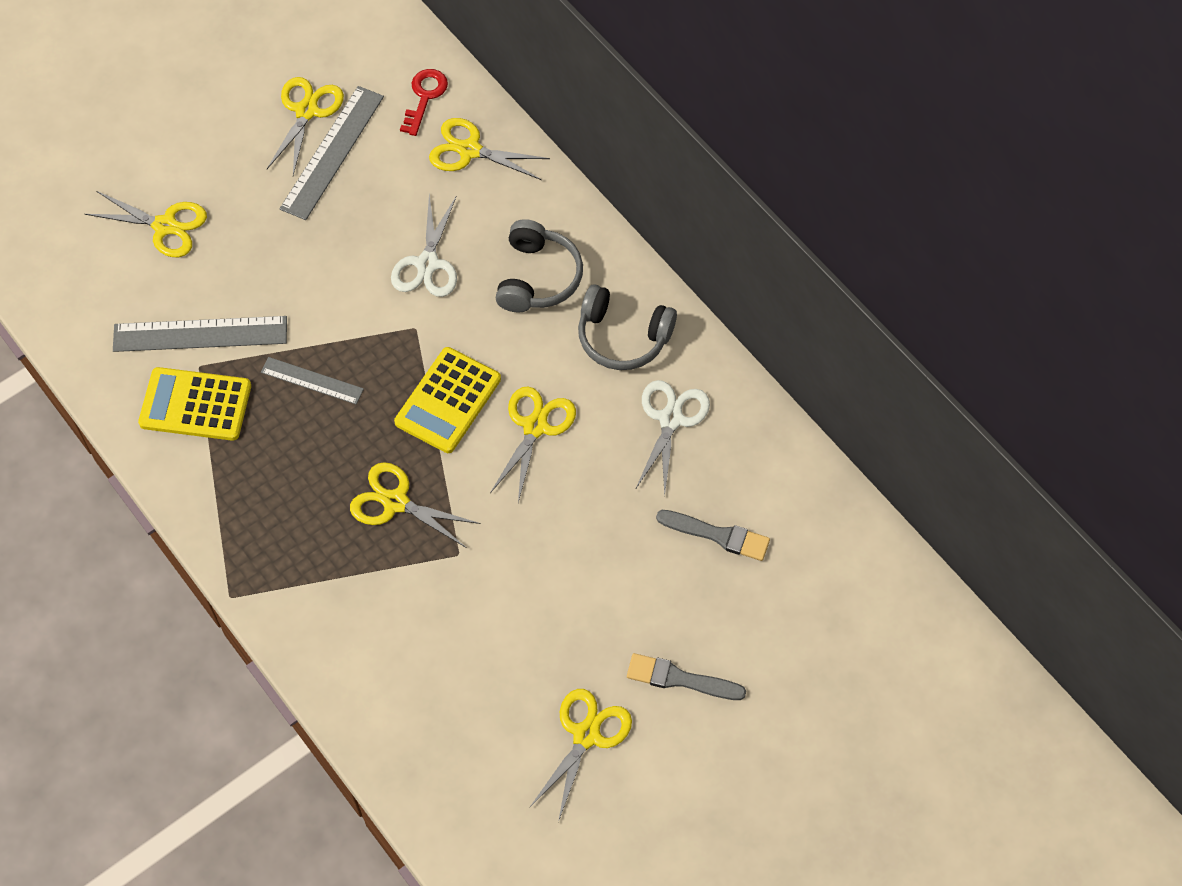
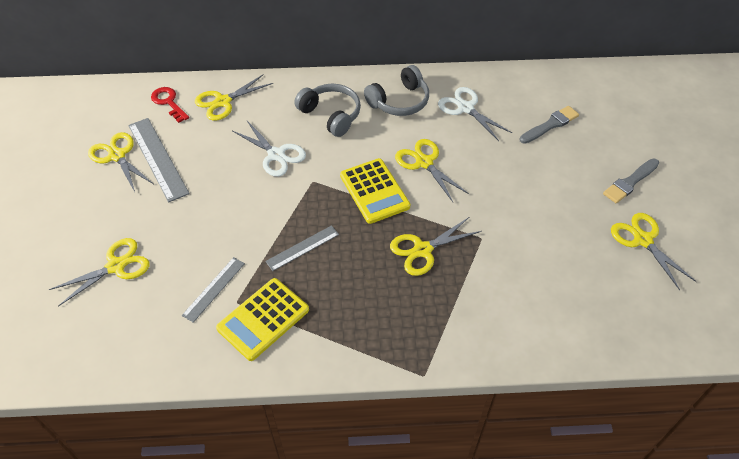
camera: 55 degrees left, 10 degrees down
(200, 334) = (214, 289): grey ruler -> grey ruler, size x0.60

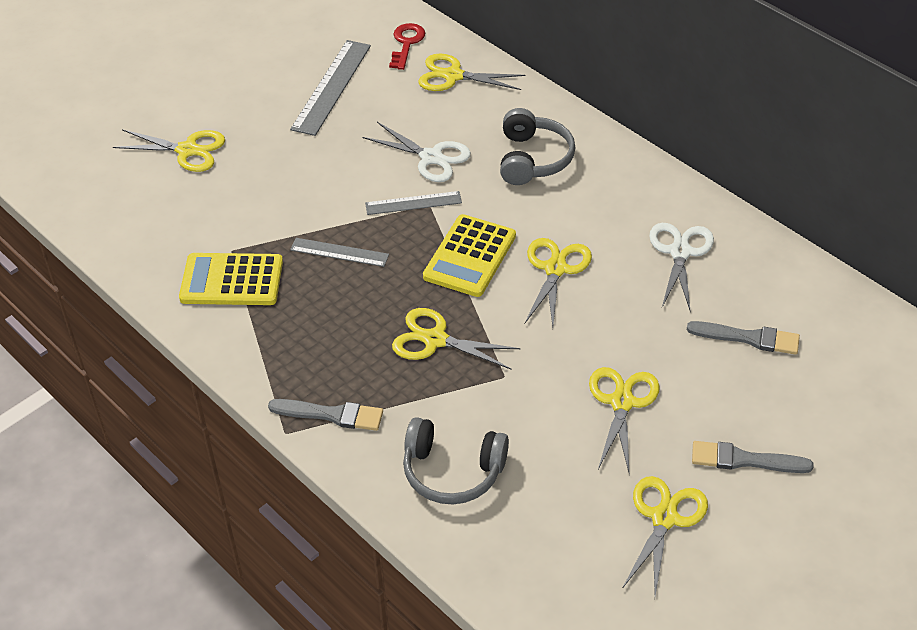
camera: 50 degrees right, 5 degrees down
(117, 156) = (304, 61): yellow scissors -> yellow scissors (622, 402)
(214, 289) = (229, 226): grey ruler -> grey ruler (413, 203)
(276, 155) = (431, 157): white scissors -> white scissors turned 60 degrees counterclockwise
(399, 101) = (620, 195): grey headphones -> grey headphones (452, 471)
(432, 341) = (331, 415): none -> grey brush

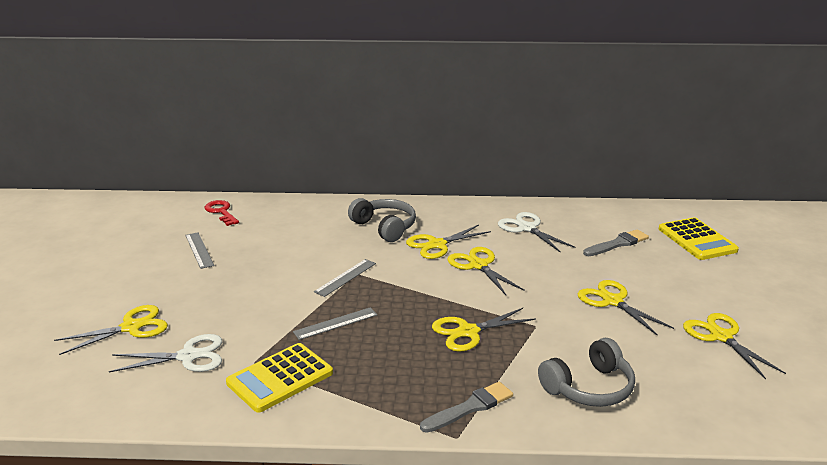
camera: 45 degrees left, 20 degrees down
(332, 87) = (199, 250): grey ruler -> grey ruler, size x0.60
(431, 157) = (322, 253): white scissors -> white scissors (188, 356)
(453, 76) = (276, 214): yellow scissors -> yellow scissors (437, 245)
(469, 256) = (421, 284): yellow calculator -> yellow calculator (697, 240)
(744, 460) = (705, 290): grey brush -> none

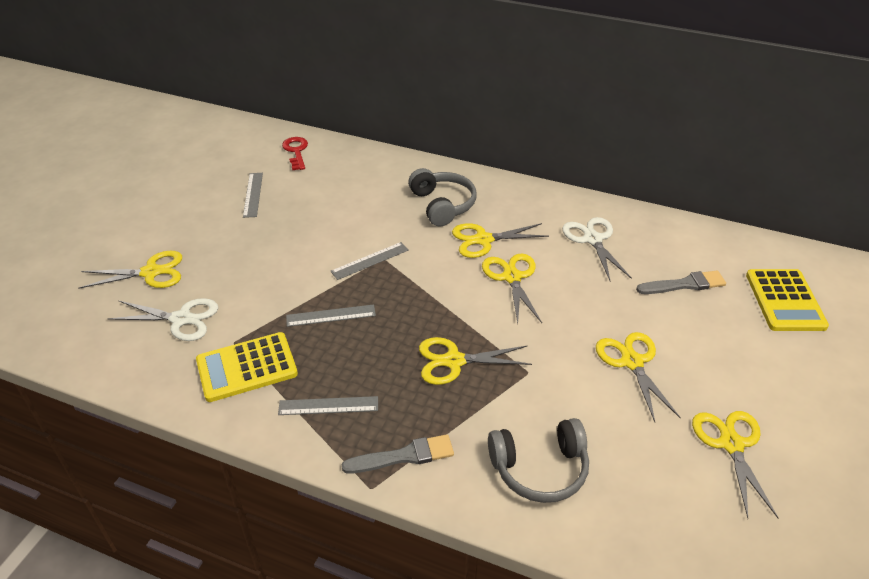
camera: 20 degrees right, 15 degrees up
(377, 388) = (328, 406): none -> grey ruler

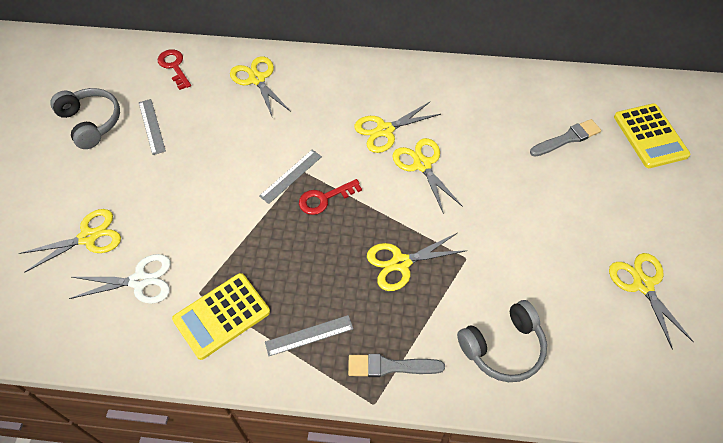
camera: 15 degrees left, 15 degrees up
(331, 315) = (277, 243): grey ruler -> none
(396, 287) = (324, 199): none -> red key
(404, 456) = (390, 366): grey brush -> grey brush turned 150 degrees counterclockwise
(442, 205) = (335, 99): grey headphones -> grey headphones (91, 122)
(592, 239) = (479, 108): white scissors -> none
(632, 362) = (546, 227): yellow scissors -> yellow scissors (257, 79)

